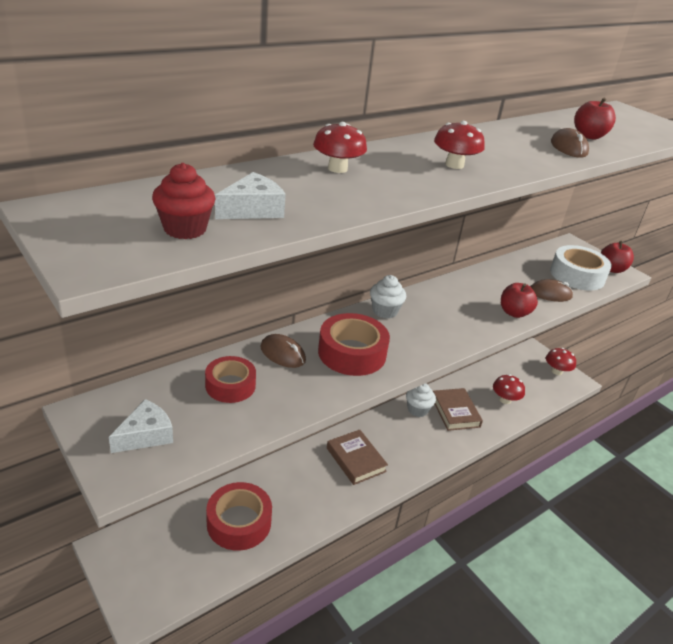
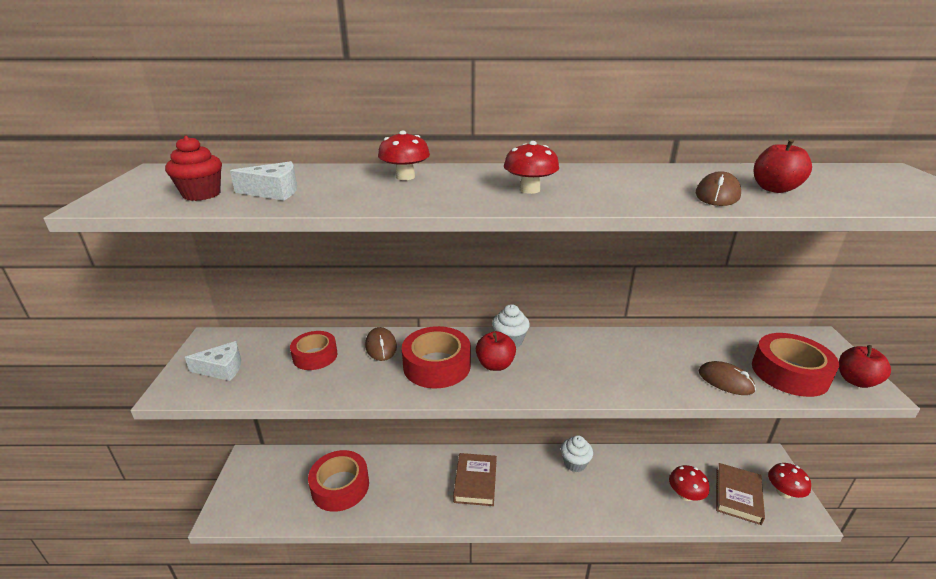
camera: 40 degrees right, 5 degrees down
(455, 412) = (613, 482): brown book -> brown book (737, 496)
(514, 313) = (652, 385): red apple -> red apple (495, 365)
(577, 275) = (789, 373): white tape -> red tape

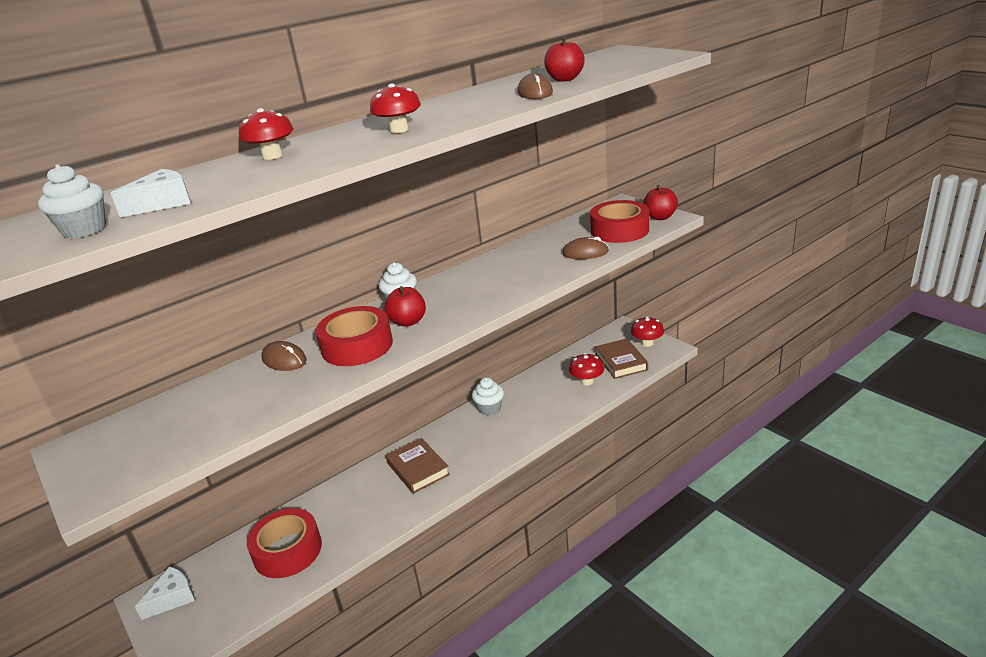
camera: 35 degrees left, 0 degrees up
(201, 194) = (84, 230): red cupcake -> white cupcake
(222, 368) = (126, 456): white cheese -> white cheese (172, 598)
(315, 356) = (223, 397): red tape -> none

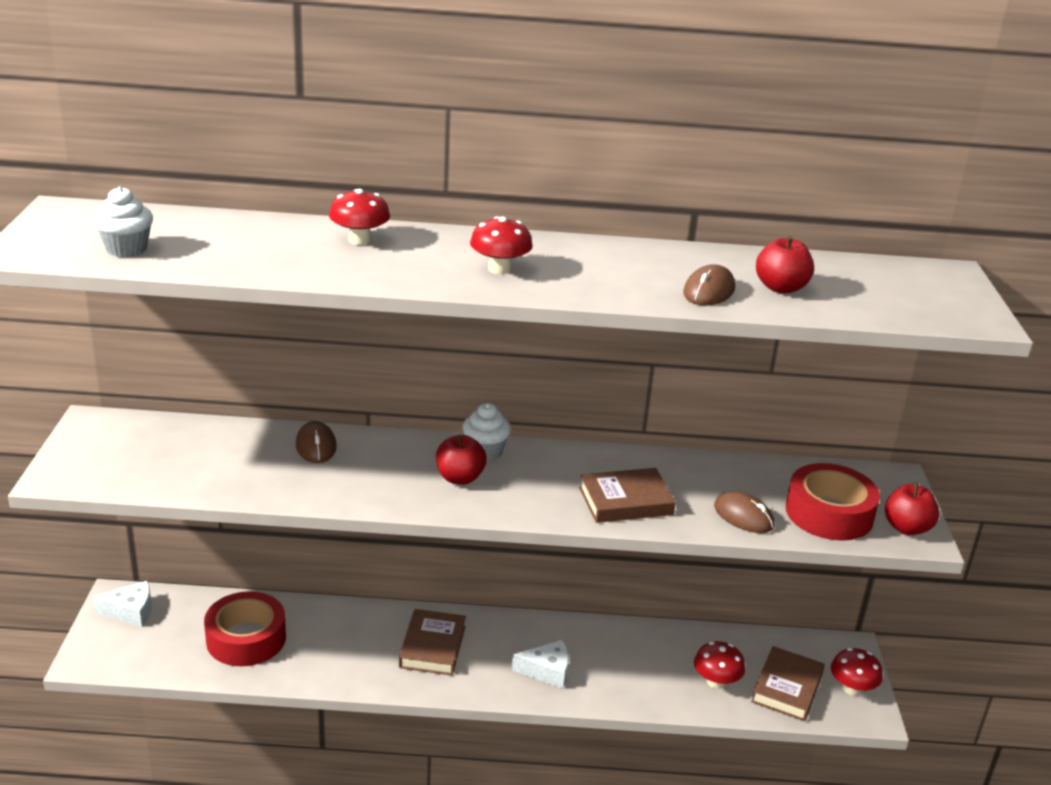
camera: 35 degrees right, 0 degrees up
(163, 203) = (207, 250): white cheese -> white cheese (547, 671)
(357, 346) = (385, 473): red tape -> none
(489, 409) = (575, 635): white cupcake -> none
(518, 279) = (625, 501): none -> brown book

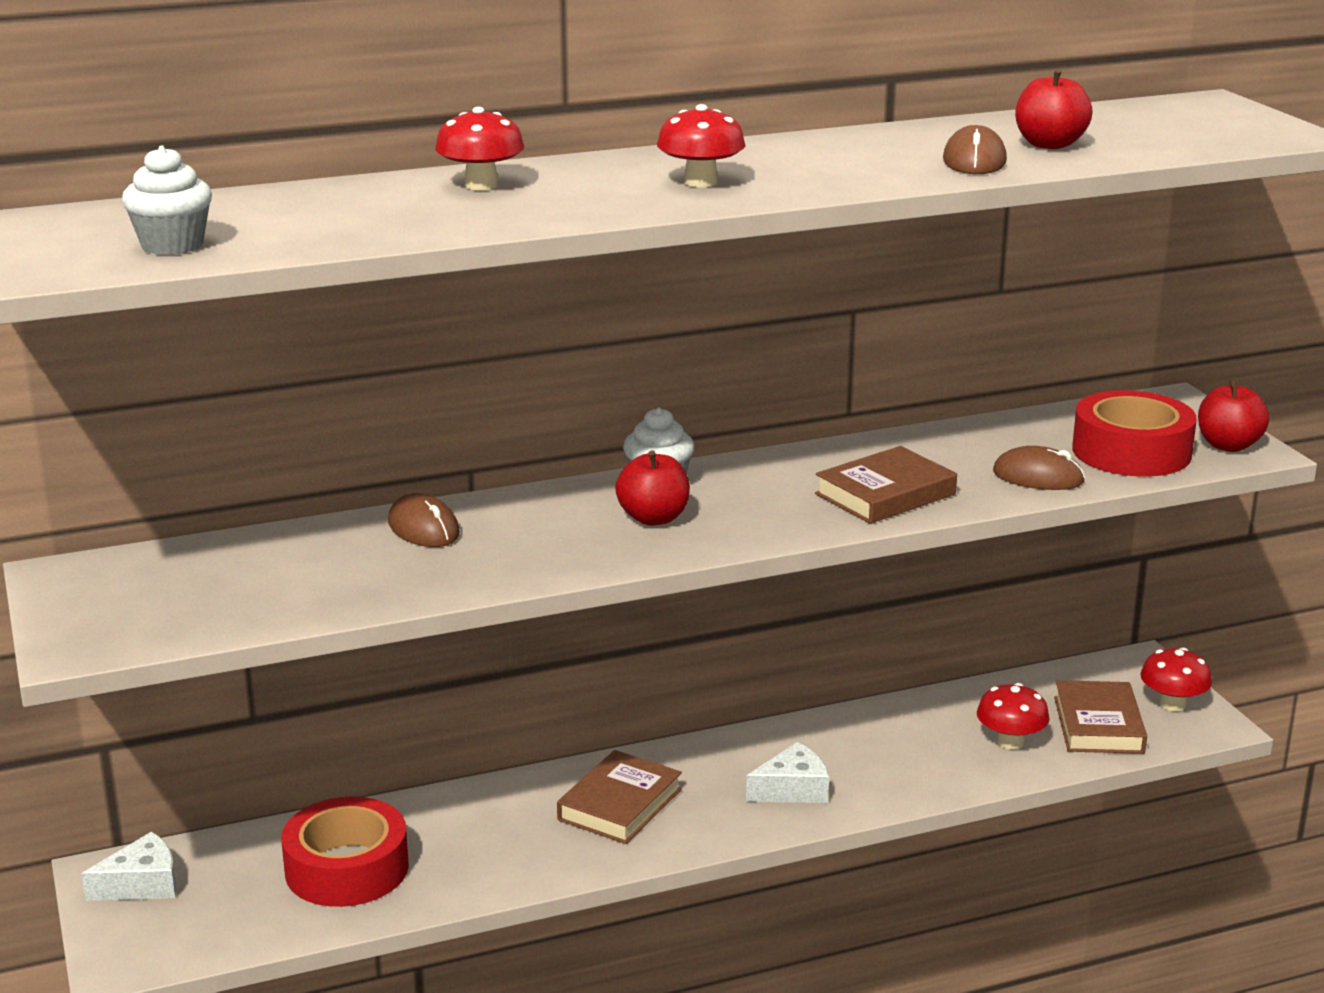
camera: 20 degrees left, 5 degrees down
(432, 647) = (620, 805): brown book -> brown book turned 45 degrees clockwise

